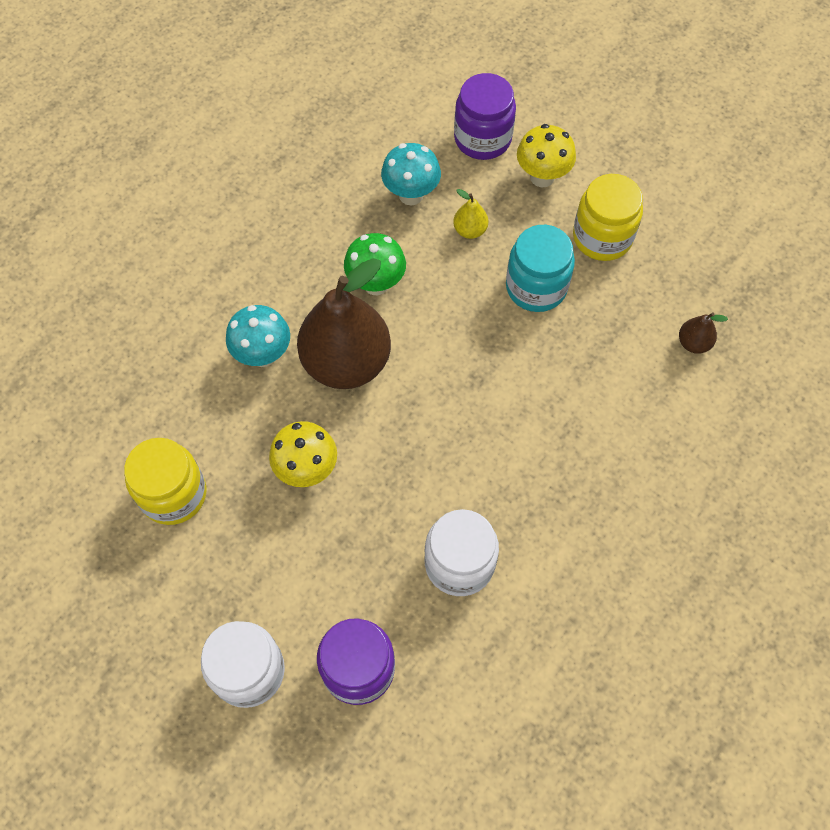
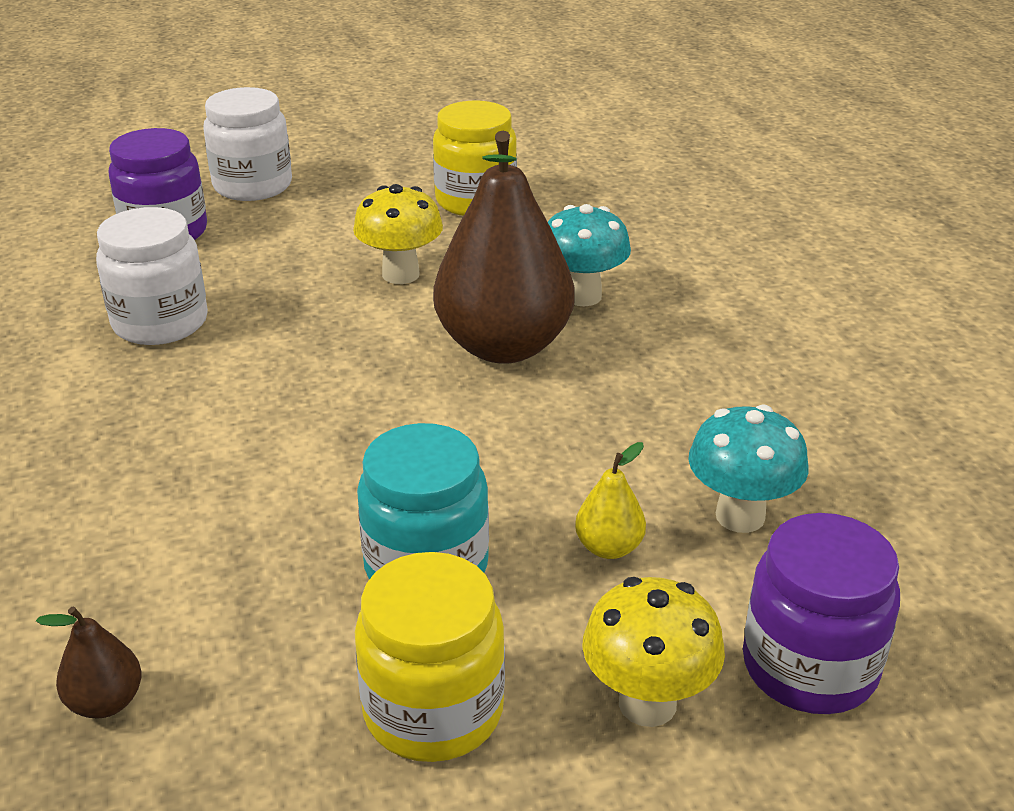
camera: 125 degrees right, 30 degrees down
(376, 284) = (599, 414): green mushroom -> none

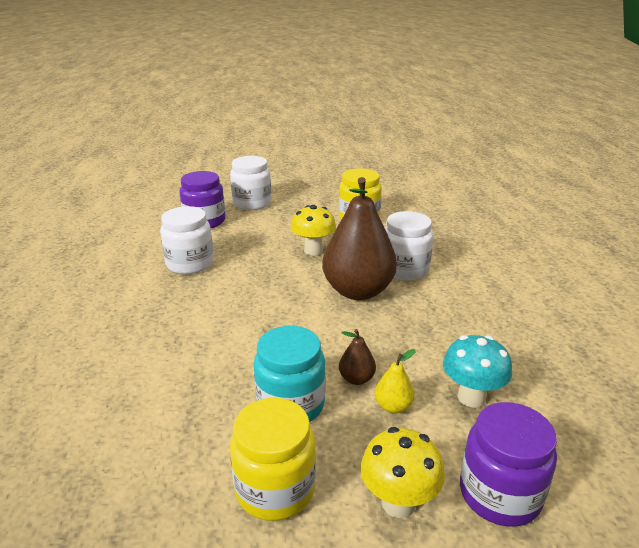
camera: 10 degrees right, 5 degrees down
(106, 702) = (104, 458): brown pear -> brown pear (356, 379)
(582, 296) = (404, 269): turquoise mushroom -> white jar

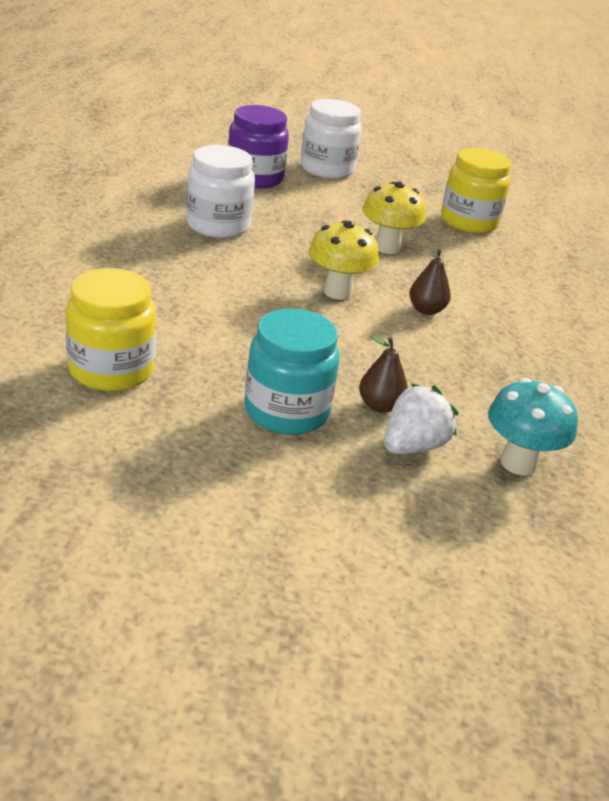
camera: 10 degrees right, 5 degrees up
(275, 489) = (235, 487): yellow jar -> yellow jar (111, 370)
(358, 291) = (426, 310): brown pear -> brown pear, size x0.41
(393, 406) = (413, 446): yellow pear -> white strawberry
(398, 503) = (373, 540): yellow mushroom -> yellow mushroom (337, 292)
(404, 269) = (502, 299): white jar -> none
(499, 494) = (501, 566): purple jar -> none

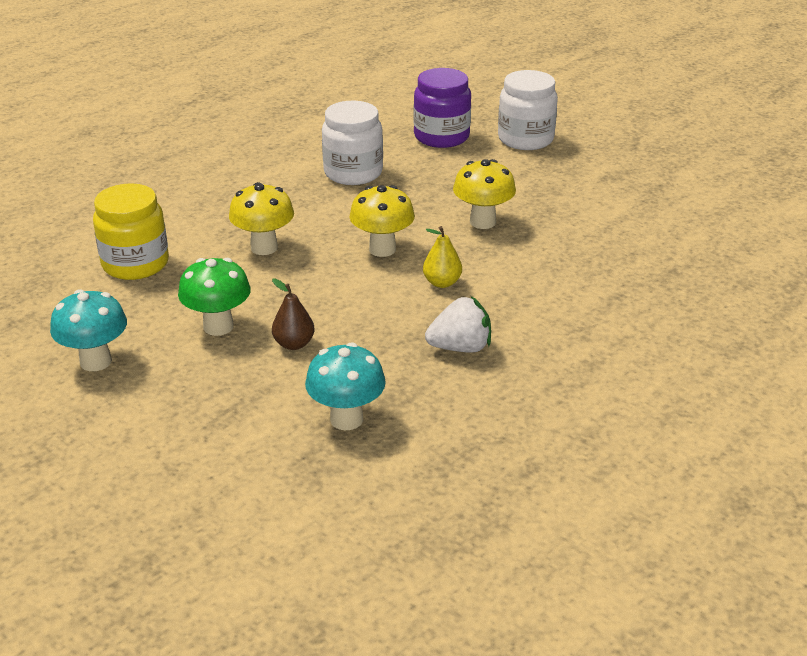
camera: 40 degrees right, 0 degrees up
(206, 493) = (96, 361): none -> turquoise mushroom
(227, 317) = (264, 247): none -> yellow mushroom
(286, 411) = (218, 326): turquoise jar -> green mushroom
(413, 446) = (279, 379): white strawberry -> white strawberry (460, 347)
(426, 310) = (442, 283): brown pear -> yellow pear
(468, 222) = (605, 215): yellow jar -> none

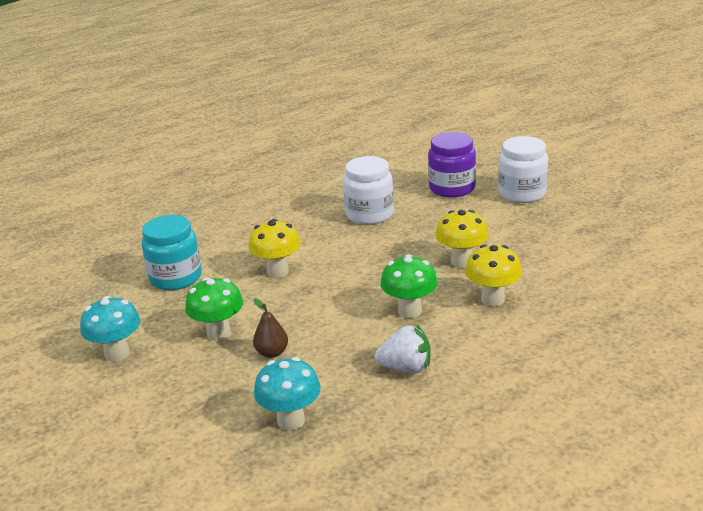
camera: 15 degrees right, 5 degrees down
(135, 264) = (176, 278): yellow jar -> turquoise jar
(382, 249) = (370, 279): yellow mushroom -> yellow mushroom (492, 299)
(442, 283) = (410, 311): yellow pear -> green mushroom

